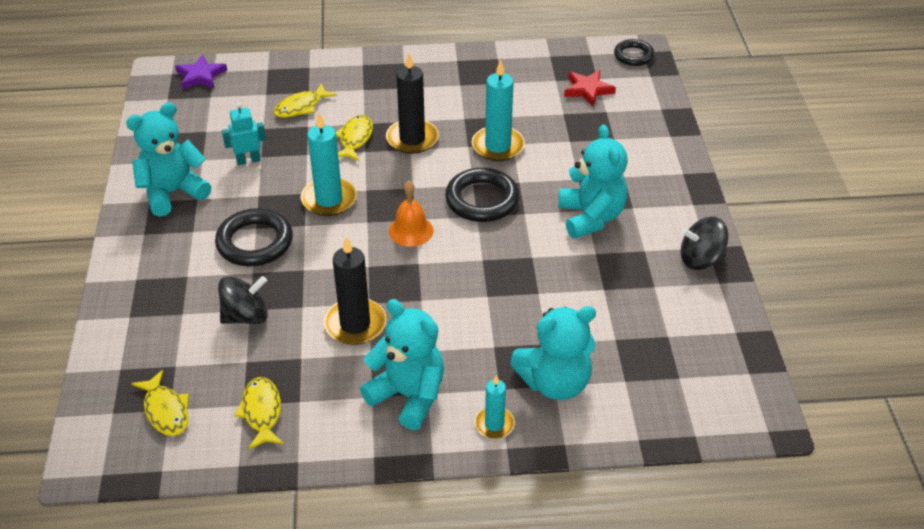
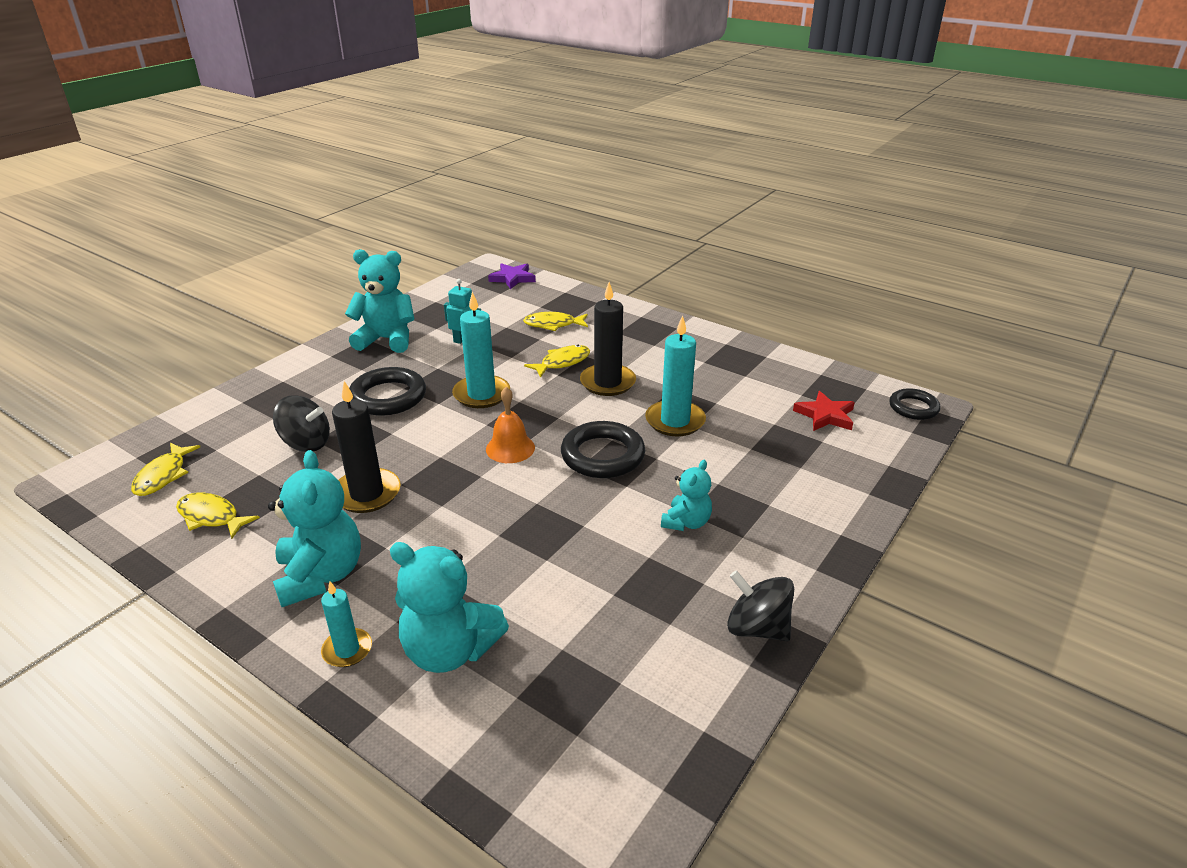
camera: 40 degrees right, 10 degrees down
(261, 412) = (211, 517): yellow fish -> yellow fish turned 90 degrees counterclockwise
(591, 217) = (686, 522): turquoise teddy bear -> turquoise teddy bear, size x0.58

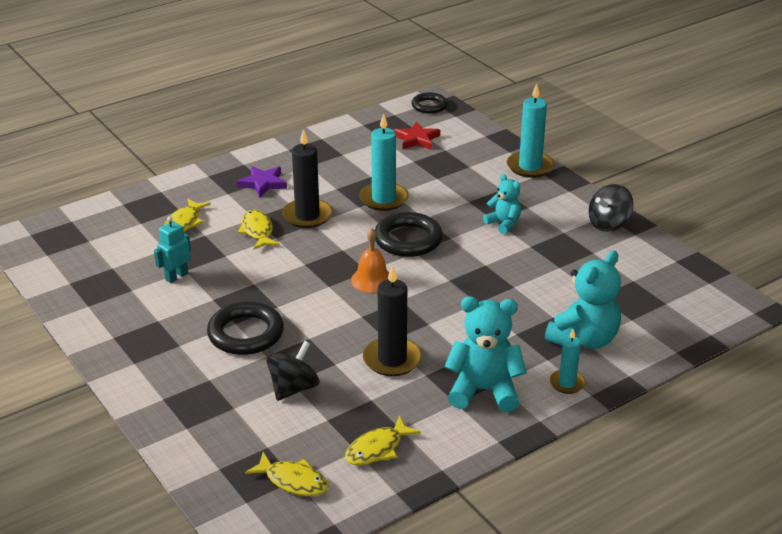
camera: 70 degrees left, 0 degrees up
(387, 339) = (130, 323): turquoise teddy bear -> none
(481, 394) = (279, 281): turquoise candle -> turquoise candle (530, 167)
(512, 278) = (62, 228): purple star -> purple star (263, 183)

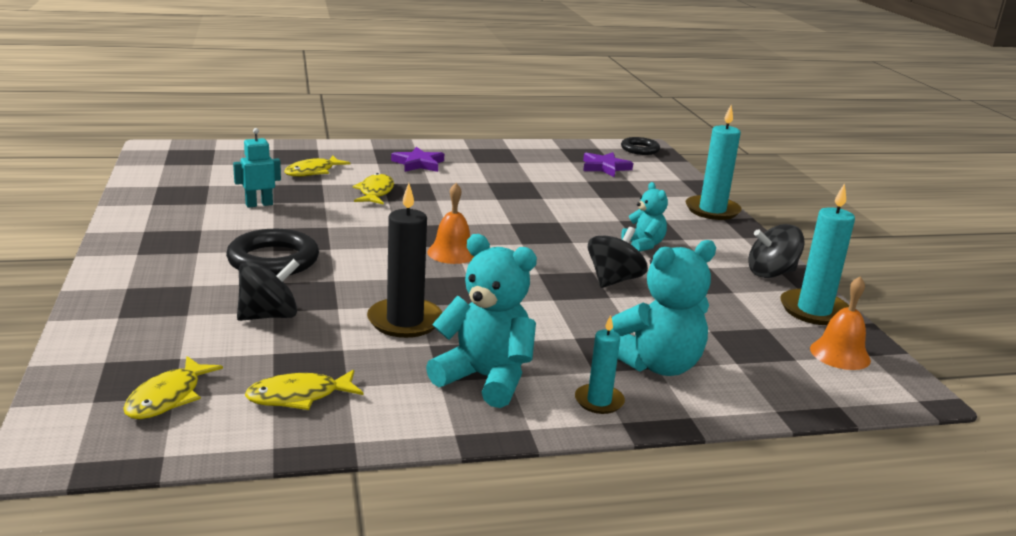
camera: 20 degrees right, 10 degrees down
(293, 481) = (168, 397): yellow fish -> yellow fish turned 60 degrees clockwise
(307, 216) = (437, 193): black candle -> none
(383, 199) = (528, 199): turquoise candle -> turquoise candle (814, 310)
(408, 240) = (523, 232): black ring -> none
(417, 139) = (605, 167): red star -> purple star
(506, 269) = (614, 280): none -> black spinning top
(691, 289) = (840, 354): none -> orange bell

